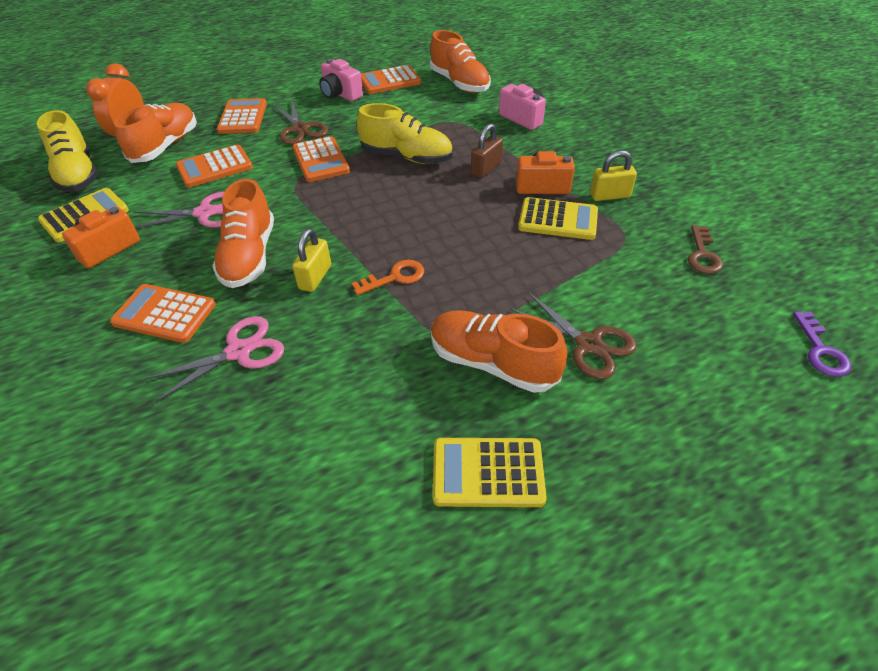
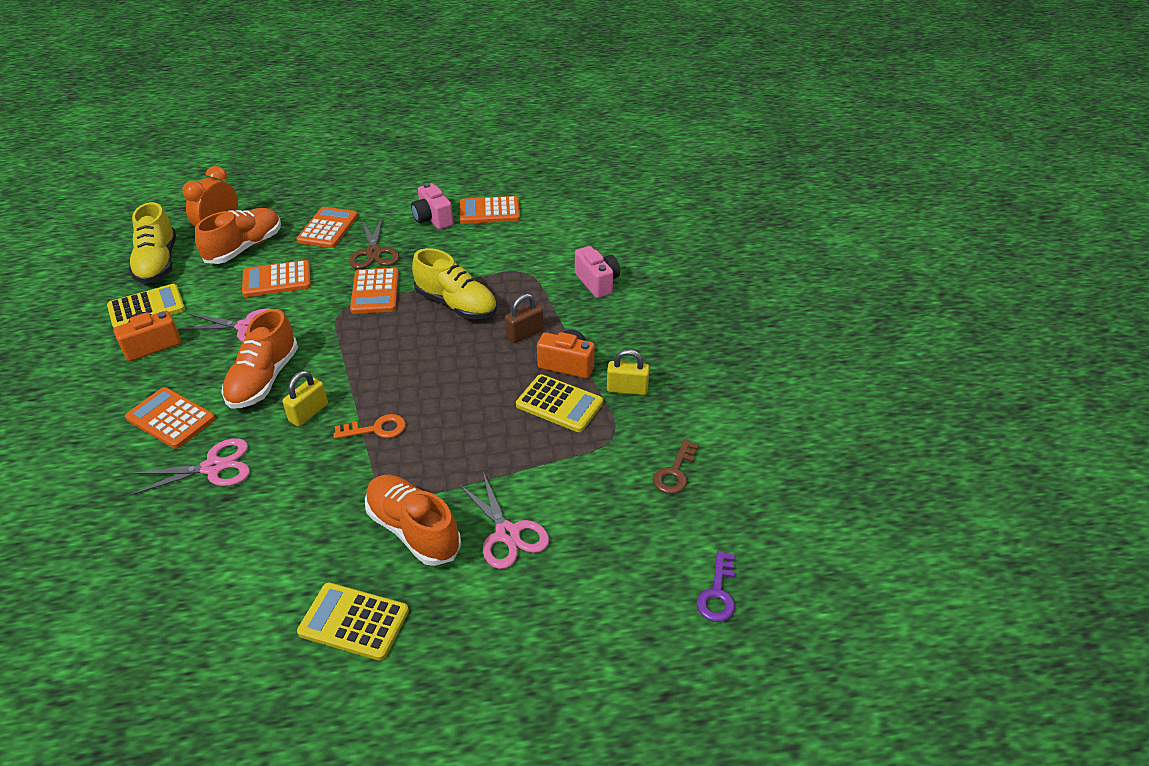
camera: 15 degrees right, 5 degrees down
(459, 83) = (558, 227): orange shoe -> none
(588, 344) = (507, 534): brown scissors -> pink scissors

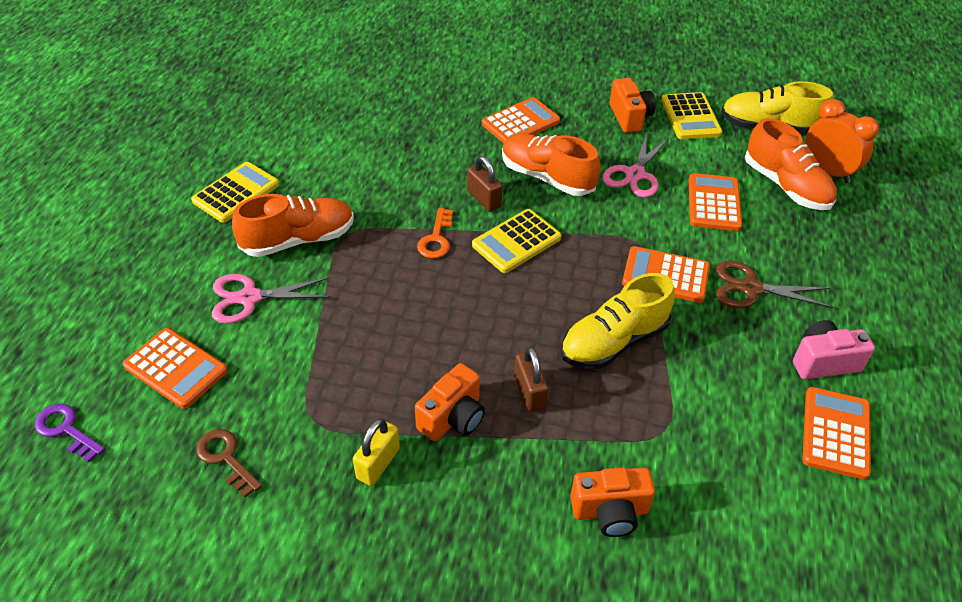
camera: 110 degrees right, 5 degrees up
(213, 467) = (446, 140): pink scissors -> none
(308, 413) = (484, 199): yellow padlock -> brown padlock
(328, 228) = (816, 256): orange calculator -> orange calculator (176, 368)
(559, 404) = (390, 388): yellow calculator -> yellow calculator (516, 242)
(597, 282) = (610, 511): pink camera -> orange camera

